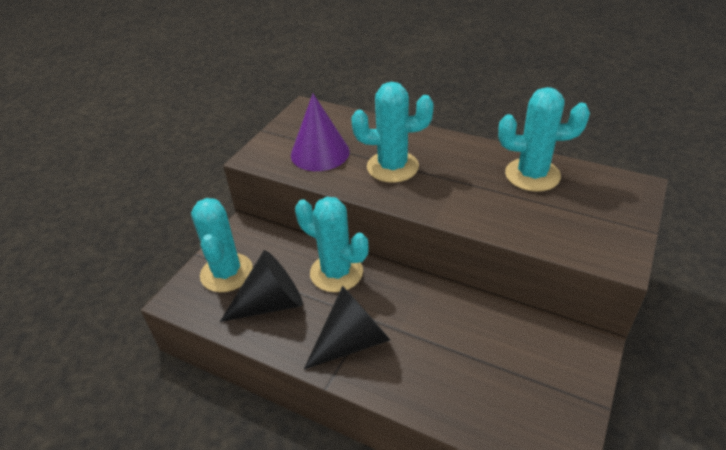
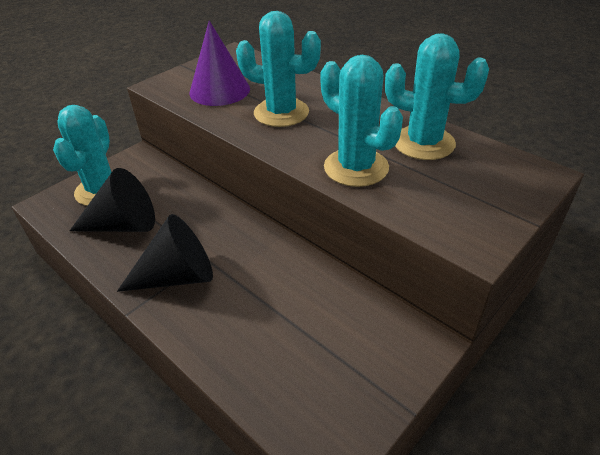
camera: 15 degrees right, 0 degrees up
(336, 272) = (200, 210): turquoise cactus -> turquoise cactus (356, 167)

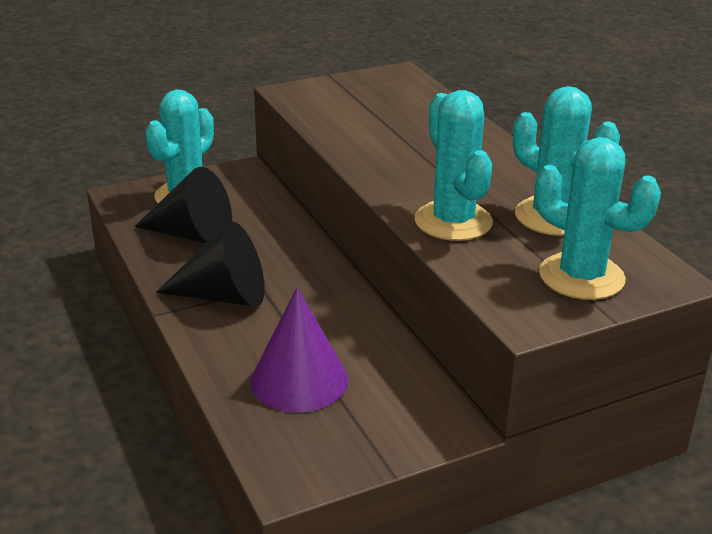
camera: 20 degrees right, 10 degrees down
(219, 90) = (355, 112): purple cone -> purple cone (299, 380)
(281, 113) = (409, 150): turquoise cactus -> turquoise cactus (581, 277)

